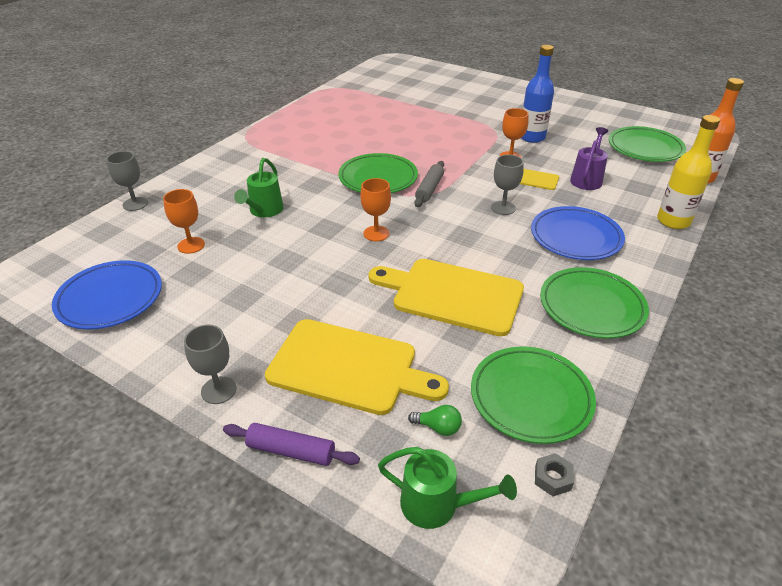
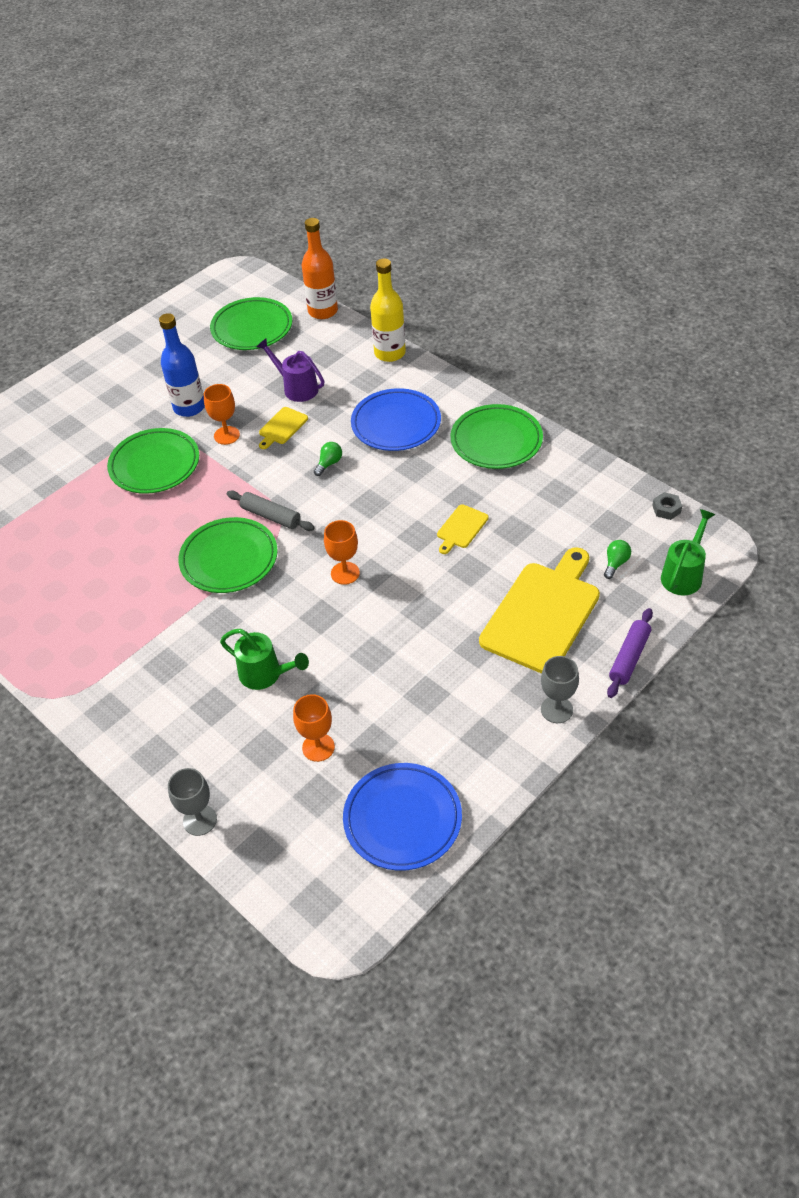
camera: 75 degrees left, 10 degrees up
(452, 295) = (461, 528): yellow cutting board -> yellow cutting board, size x0.44
(503, 208) = (329, 463): grey goblet -> green light bulb
(531, 397) = (592, 503): green plate -> green plate (155, 465)

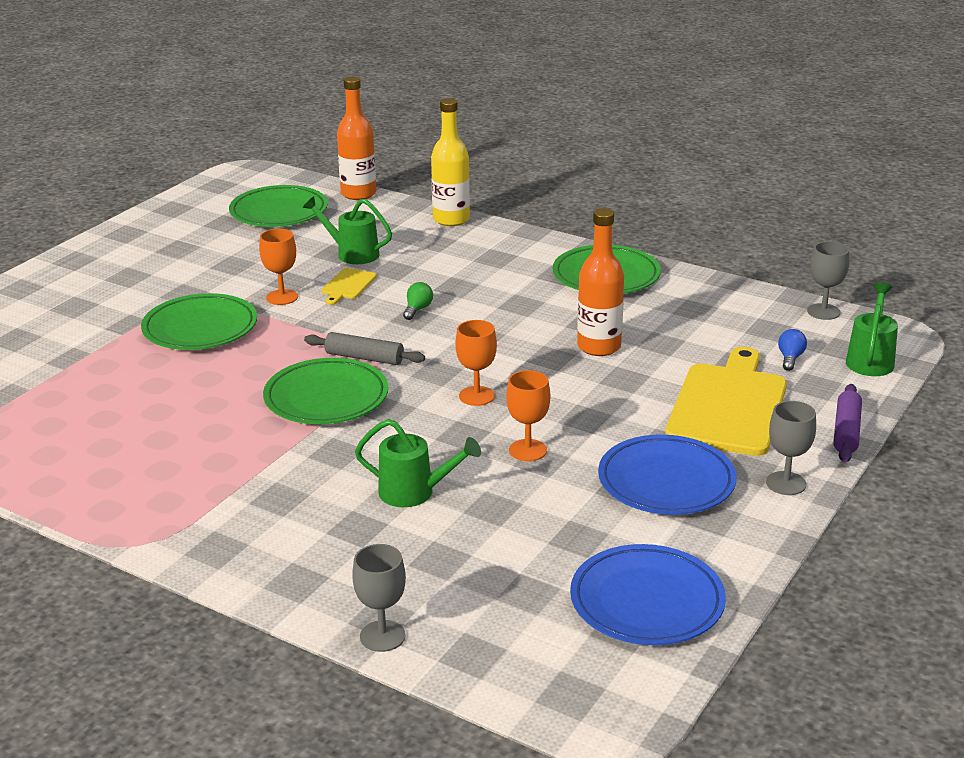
camera: 15 degrees left, 20 degrees down
(189, 407) = (226, 278): blue bottle -> none
(296, 388) = (352, 253): purple watering can -> green watering can
(318, 747) = (510, 549): orange goblet -> orange goblet (528, 450)
(396, 424) = (483, 272): blue plate -> blue plate (666, 482)
(461, 528) = (599, 347): yellow cutting board -> orange bottle
(615, 563) = (790, 358): green light bulb -> blue light bulb
(666, 509) = (823, 312): grey nut -> grey goblet

